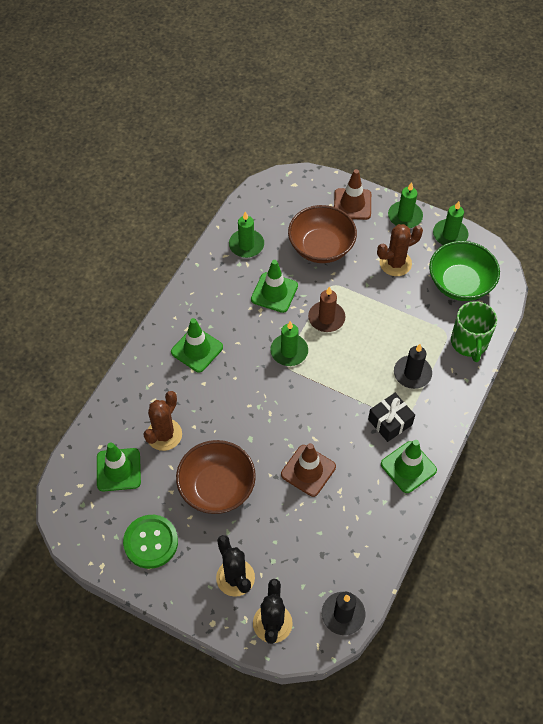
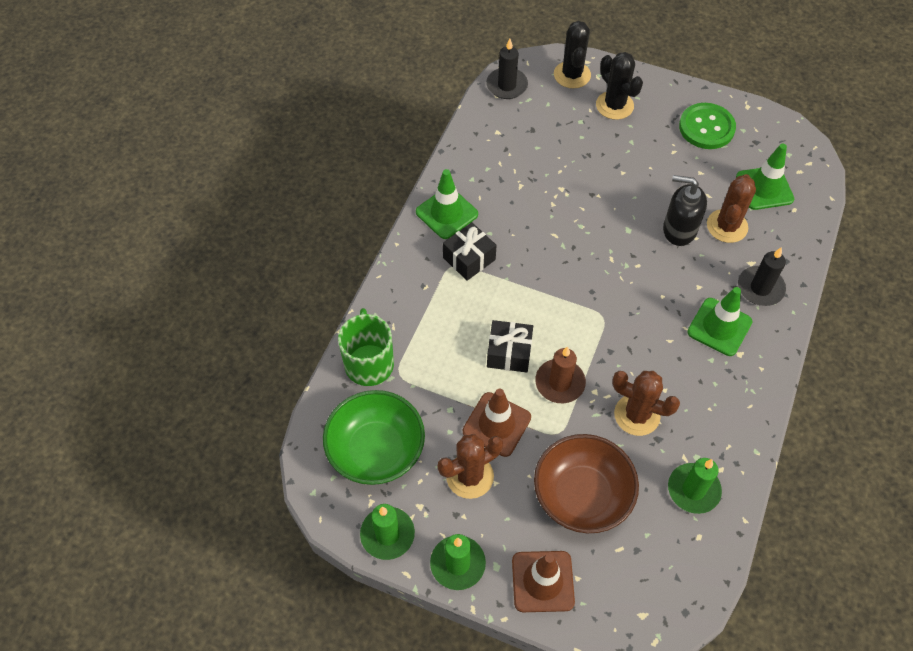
camera: 175 degrees right, 0 degrees up
(206, 435) = (679, 230): none -> black soap dispenser
(217, 487) = (653, 179): brown bowl -> none
(274, 292) = (637, 415): green traffic cone -> brown cactus
(289, 351) = (602, 333): green candle -> none
(308, 470) = (557, 202): brown traffic cone -> brown traffic cone (496, 424)
(362, 342) = (509, 353): none -> black gift
(412, 373) = (443, 317): black candle -> black candle (760, 288)

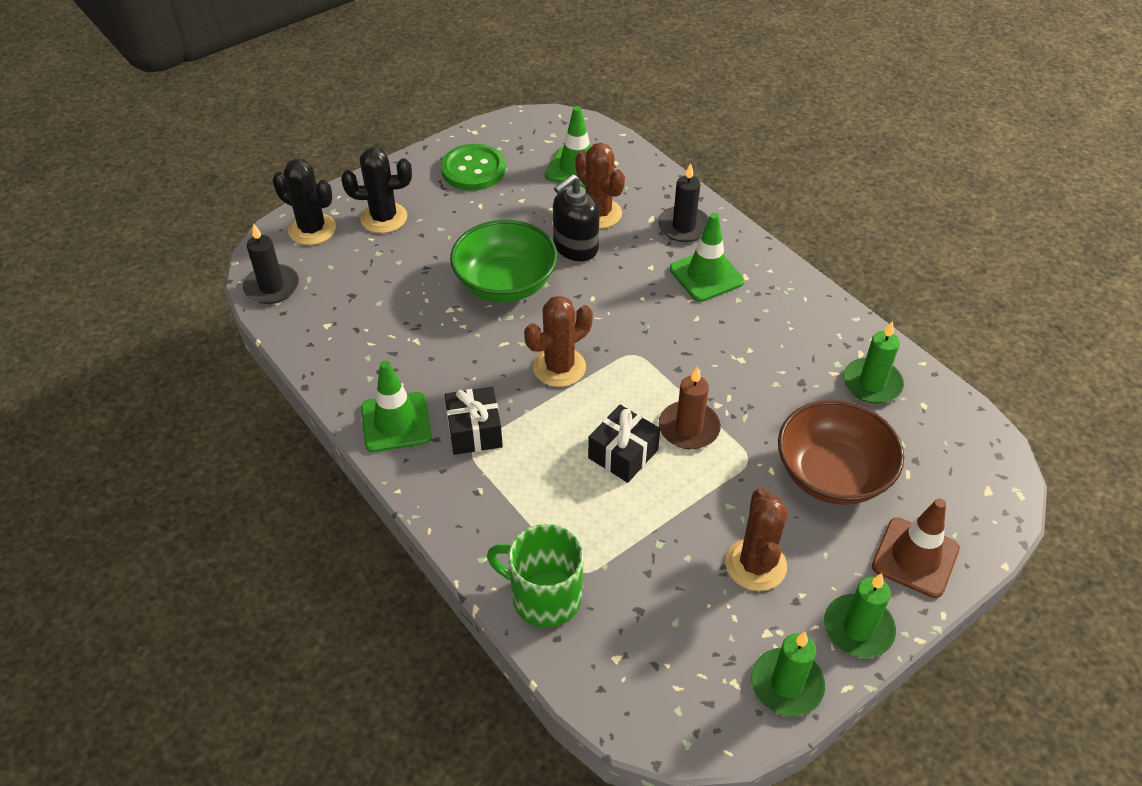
camera: 60 degrees left, 10 degrees down
(376, 450) = (668, 644): green bowl -> green bowl (505, 284)
(496, 424) = (705, 508): brown traffic cone -> none
(637, 415) = (765, 385): brown cactus -> brown cactus (559, 367)

